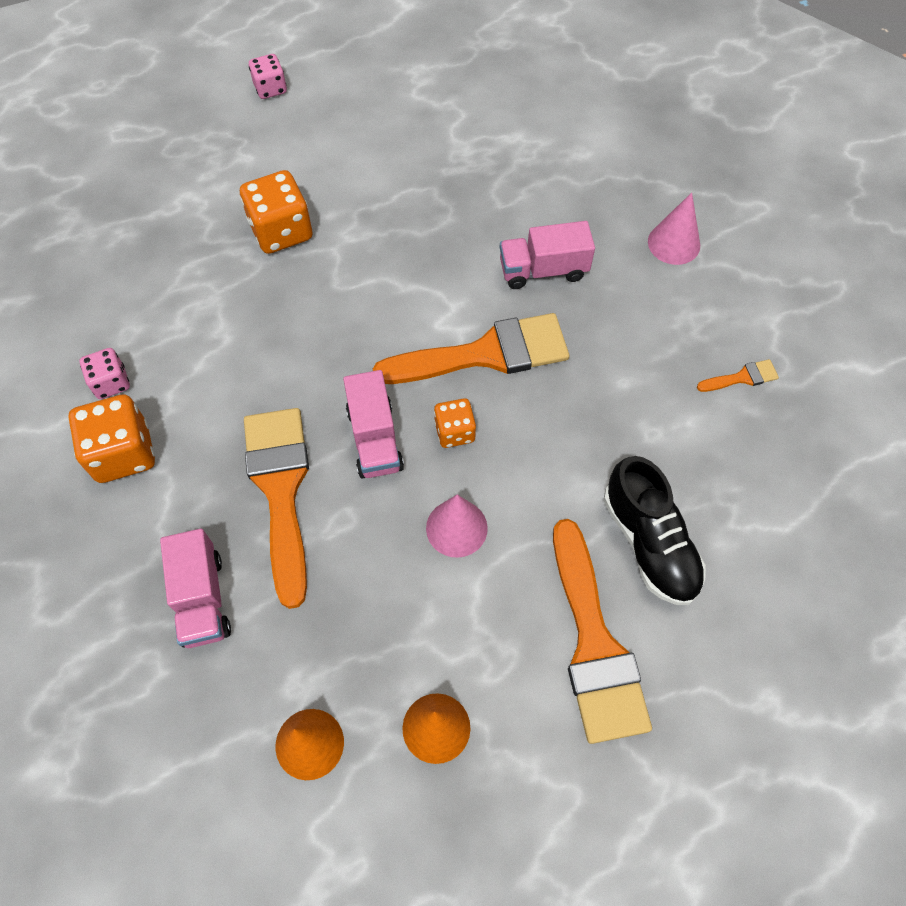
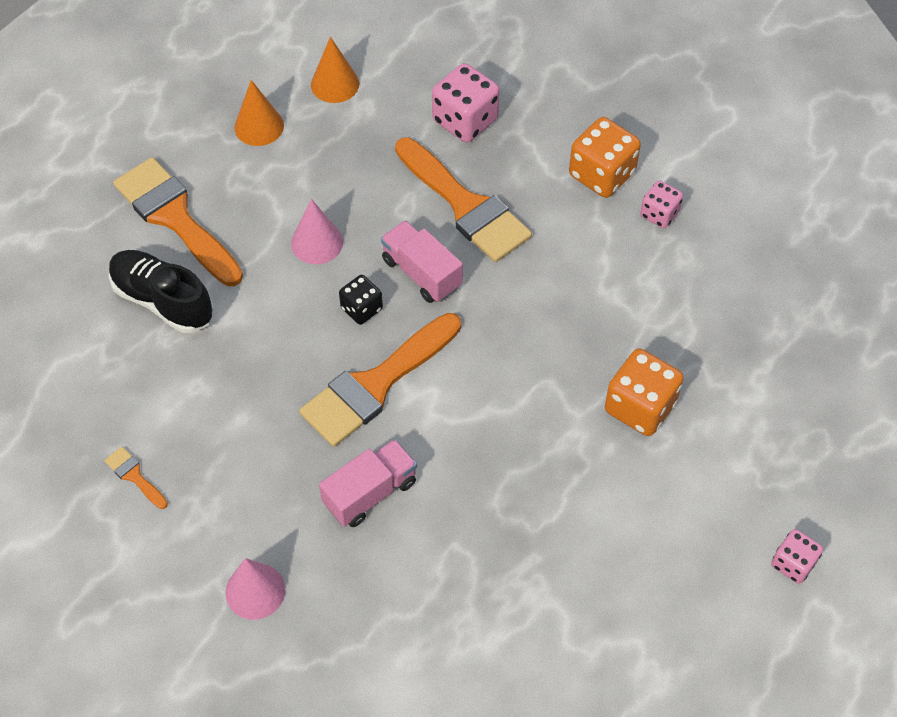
camera: 150 degrees right, 5 degrees down
(202, 599) = (465, 120): pink truck -> pink dice
(455, 432) = (361, 309): orange dice -> black dice
(742, 377) = (134, 476): orange brush -> orange brush turned 90 degrees clockwise

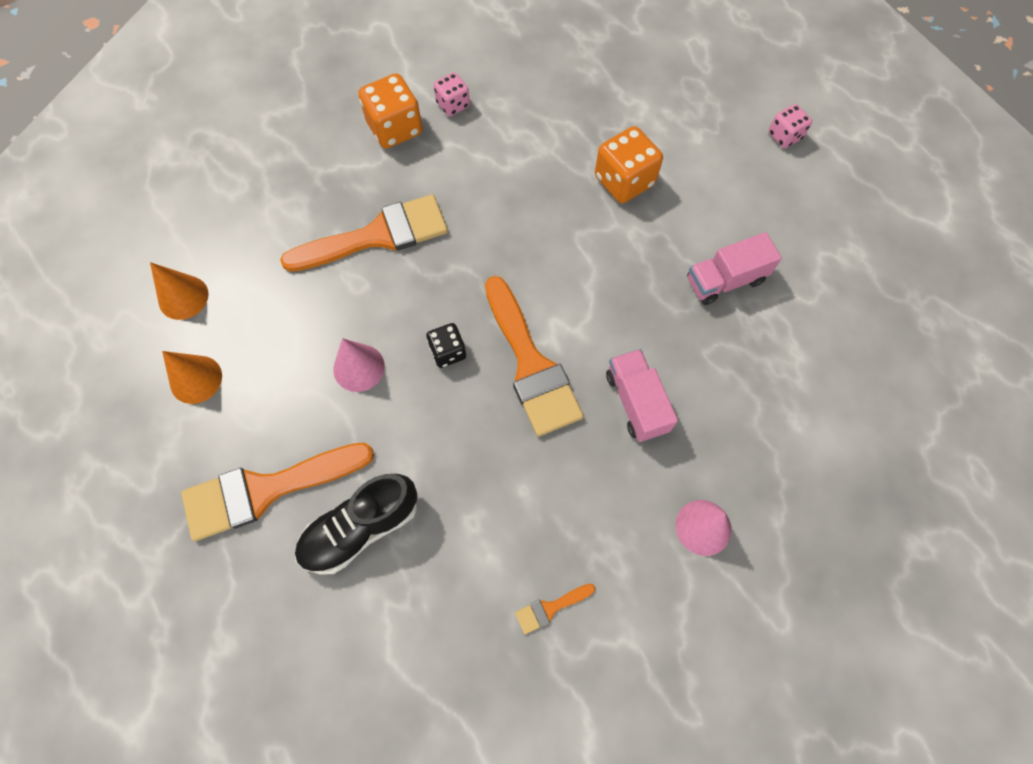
camera: 70 degrees left, 10 degrees up
(421, 273) = (432, 292): pink truck -> pink truck (725, 280)
(465, 120) = (285, 206): pink dice -> none

